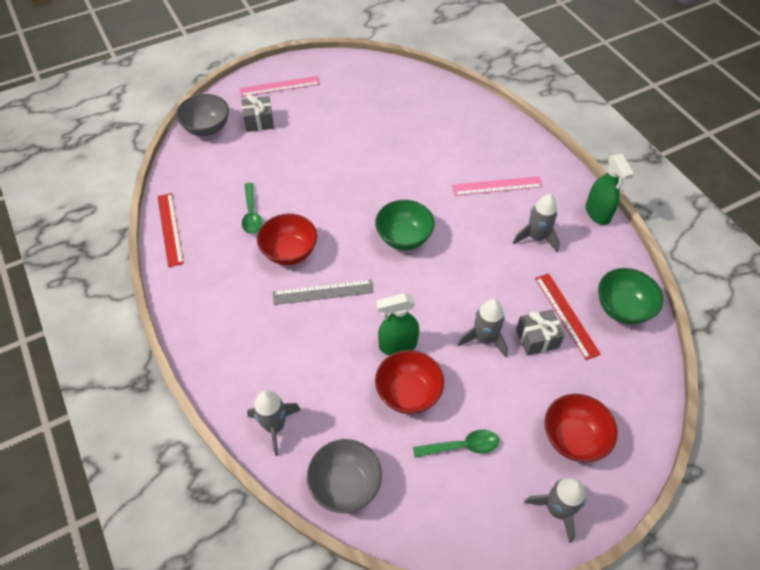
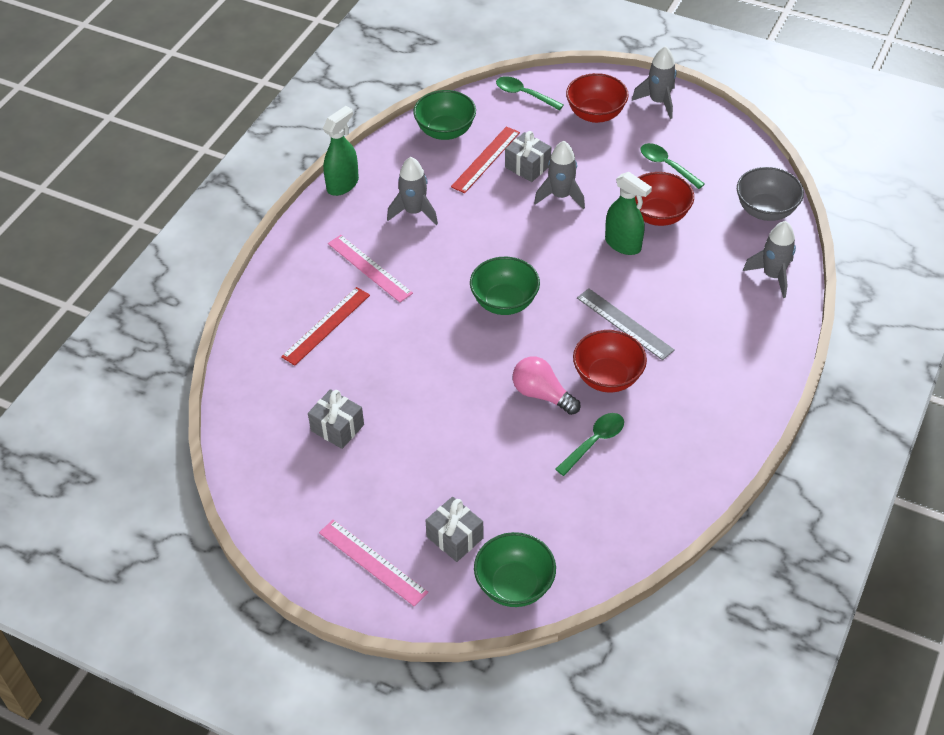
camera: 125 degrees left, 5 degrees down
(170, 229) = (683, 500): red ruler -> red ruler (326, 325)
(207, 128) = (514, 585): grey bowl -> green bowl
(310, 211) = (542, 394): none -> pink light bulb
(378, 112) = (337, 428): none -> grey gift
(639, 397) = (524, 94): none -> green spoon

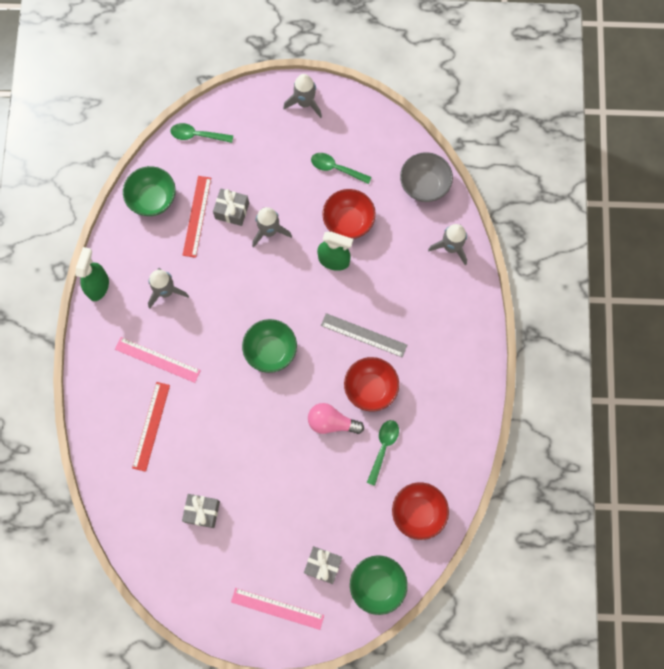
camera: 25 degrees left, 25 degrees up
(595, 114) = (261, 135): red bowl -> red bowl (418, 512)

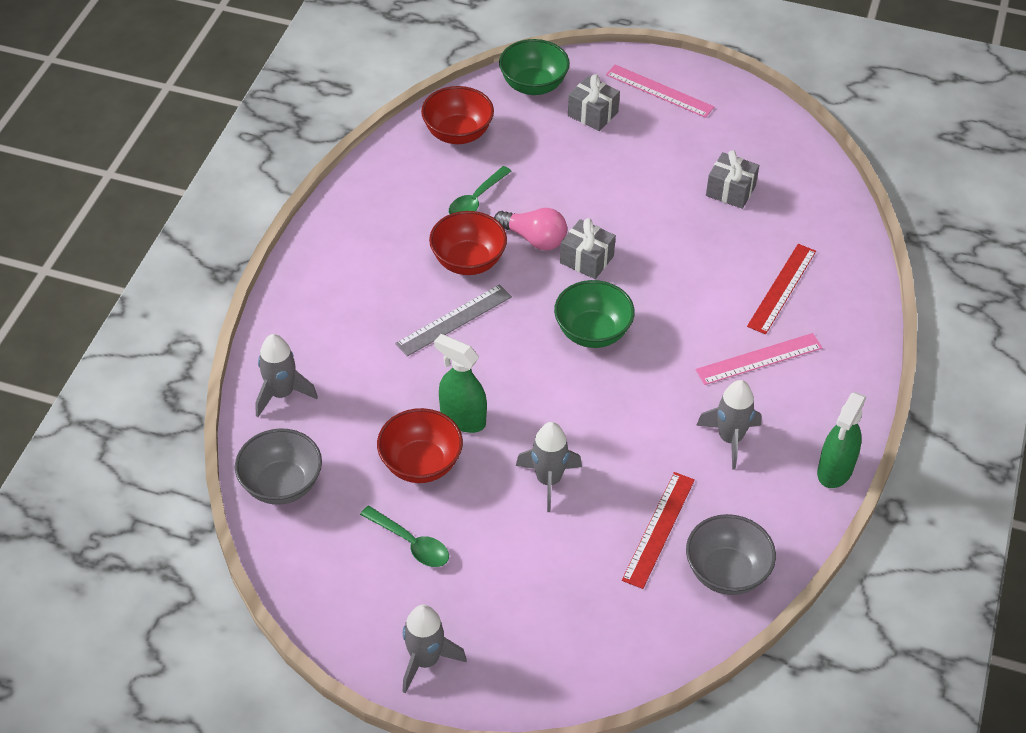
camera: 165 degrees left, 25 degrees down
(152, 199) = (726, 572): green bowl -> grey bowl
(157, 360) = (759, 359): pink ruler -> pink ruler turned 60 degrees counterclockwise
(197, 135) = (628, 654): green spoon -> none
(232, 211) = (600, 523): grey gift -> grey gift (586, 259)
(364, 335) = (454, 320): grey ruler -> grey ruler turned 75 degrees counterclockwise

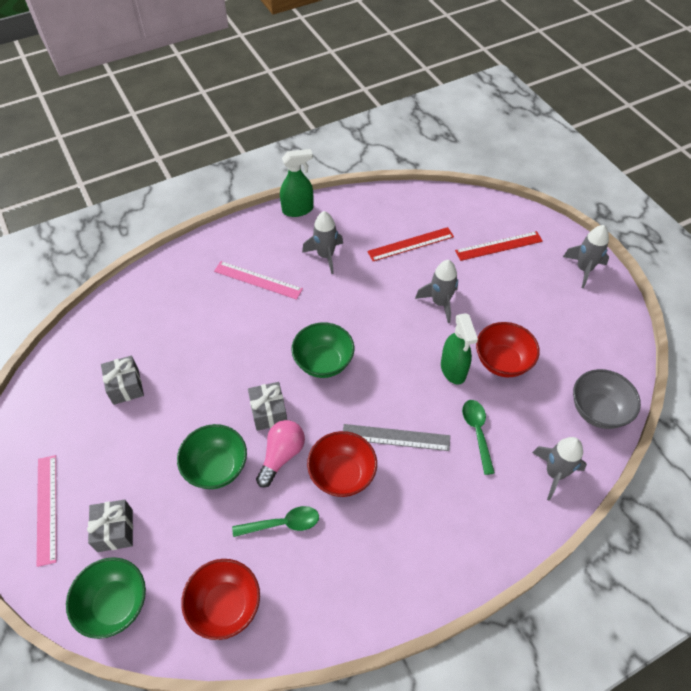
camera: 135 degrees left, 5 degrees up
(411, 543) = (545, 325): green spoon -> green spoon (477, 432)
(534, 239) = (281, 455): pink light bulb -> pink light bulb turned 45 degrees clockwise
(575, 195) = (216, 467): none -> green bowl
(726, 572) = (401, 208): grey bowl -> none
(782, 288) = (191, 305): red ruler -> red ruler (499, 246)

